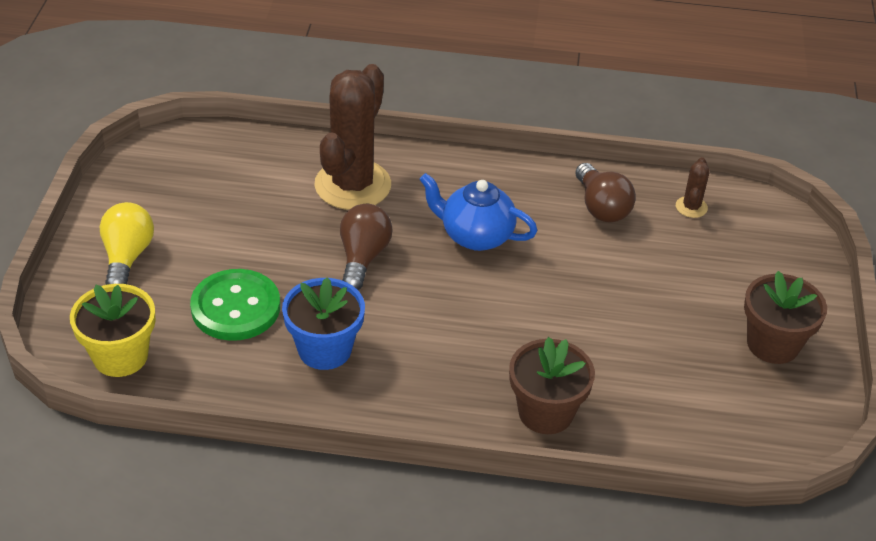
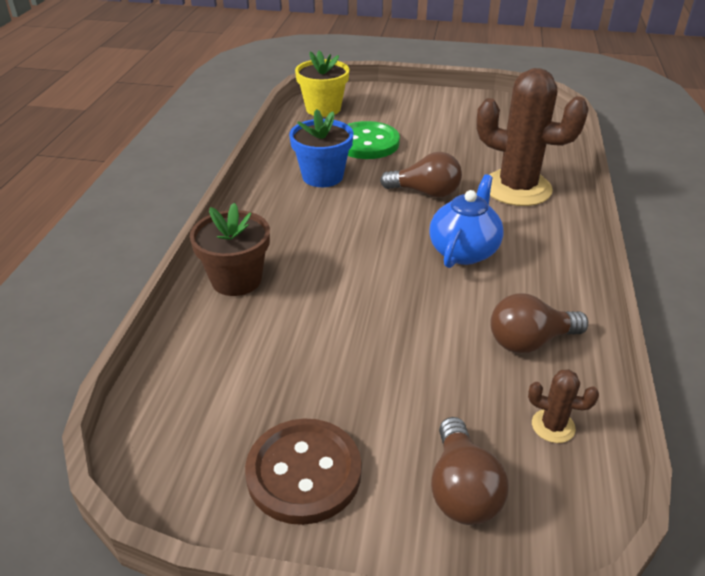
camera: 95 degrees right, 5 degrees down
(127, 257) = (414, 106): yellow light bulb -> none
(761, 259) = (462, 490): none -> brown light bulb
(773, 344) = (304, 472): brown flower pot -> brown button

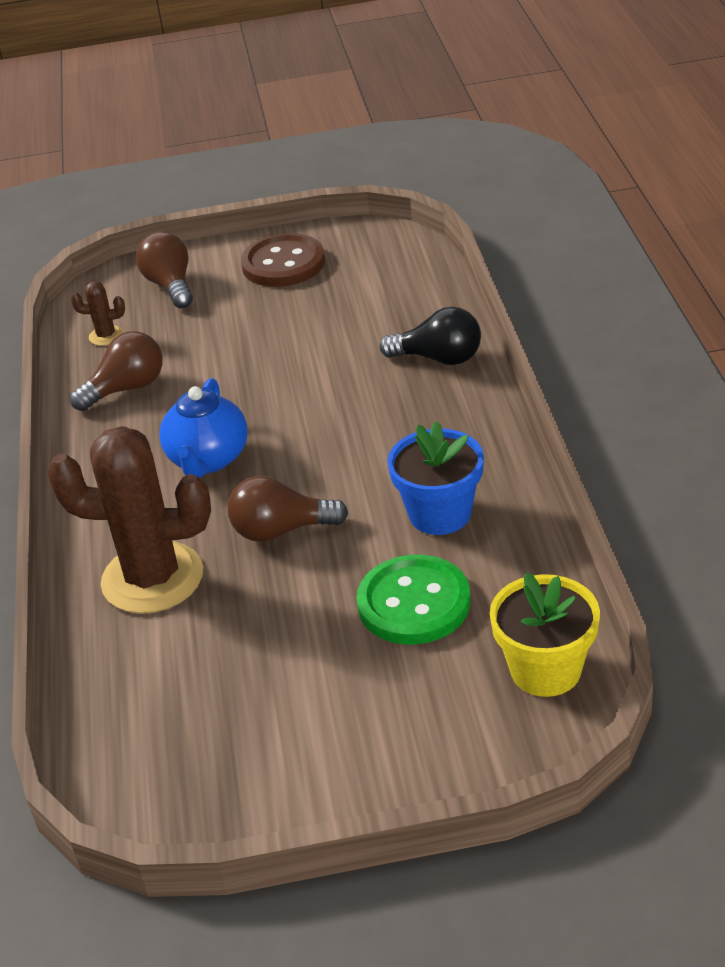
camera: 165 degrees right, 0 degrees up
(236, 279) = (439, 358): brown flower pot -> black light bulb

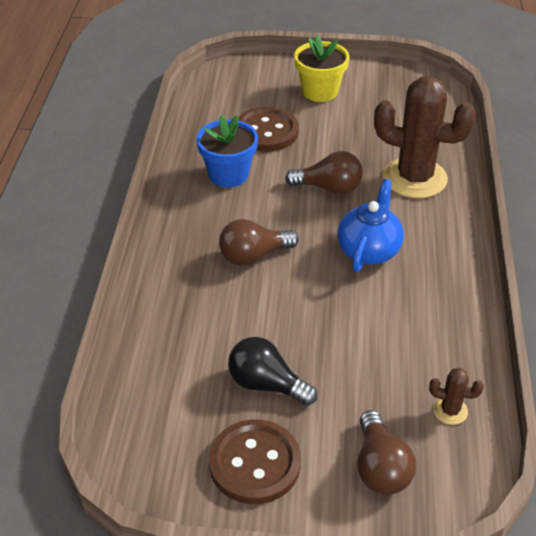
camera: 170 degrees left, 5 degrees up
(126, 388) = (430, 337): brown light bulb -> brown light bulb (253, 256)
(414, 603) = (266, 132): green button -> brown button
(439, 358) = (167, 293): black light bulb -> black light bulb (266, 384)
(545, 670) = (217, 90): yellow flower pot -> yellow flower pot (320, 91)

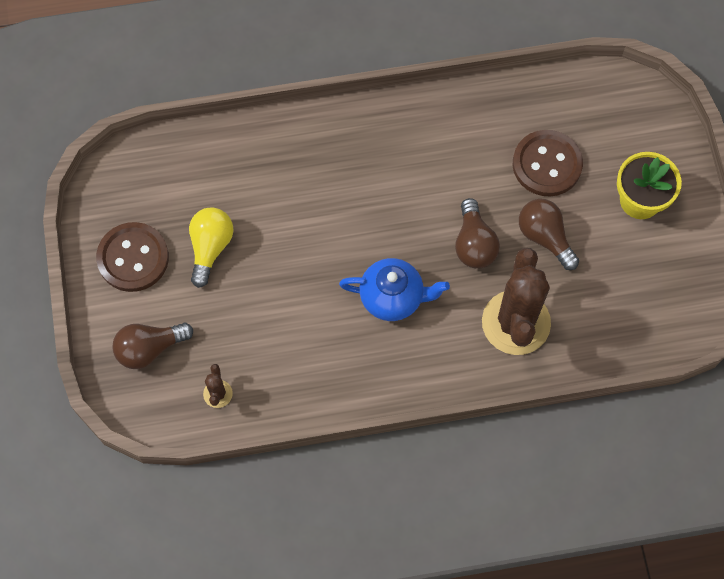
camera: 75 degrees right, 25 degrees up
(228, 174) = (465, 148): blue flower pot -> none
(253, 256) = (356, 200): brown light bulb -> brown light bulb (545, 237)
(266, 384) = (210, 248): black light bulb -> yellow light bulb

